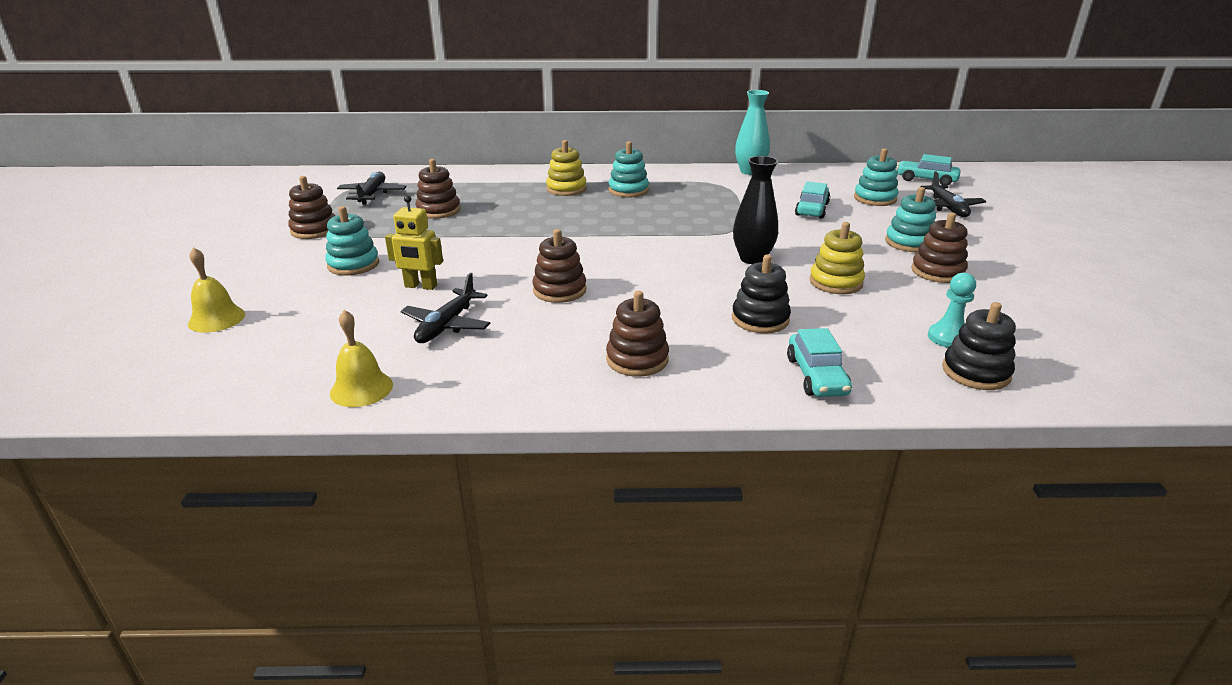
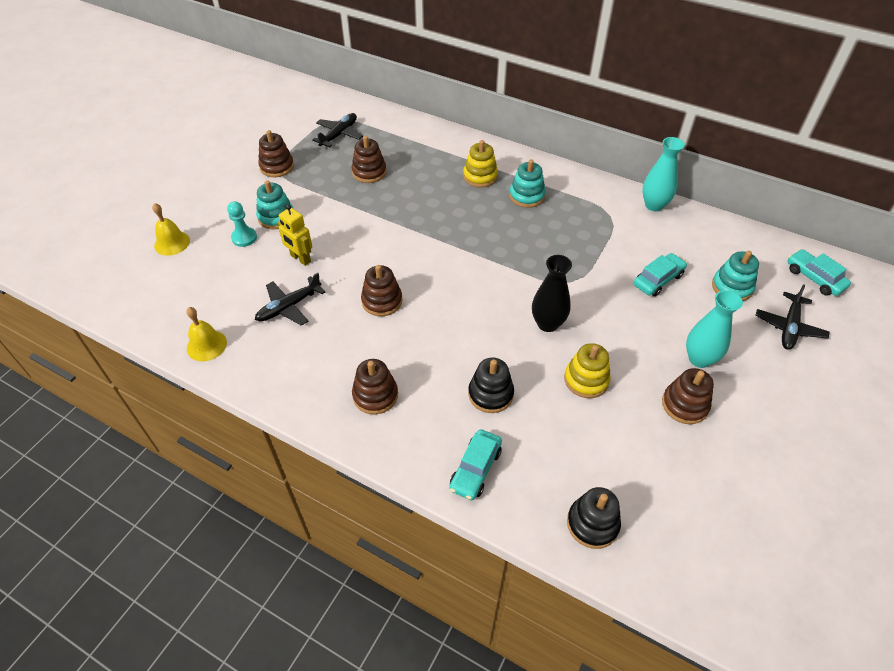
camera: 30 degrees right, 20 degrees up
(909, 243) = (699, 359): turquoise stacking toy -> turquoise vase
(948, 338) = (610, 480): turquoise pawn -> turquoise pawn (244, 238)

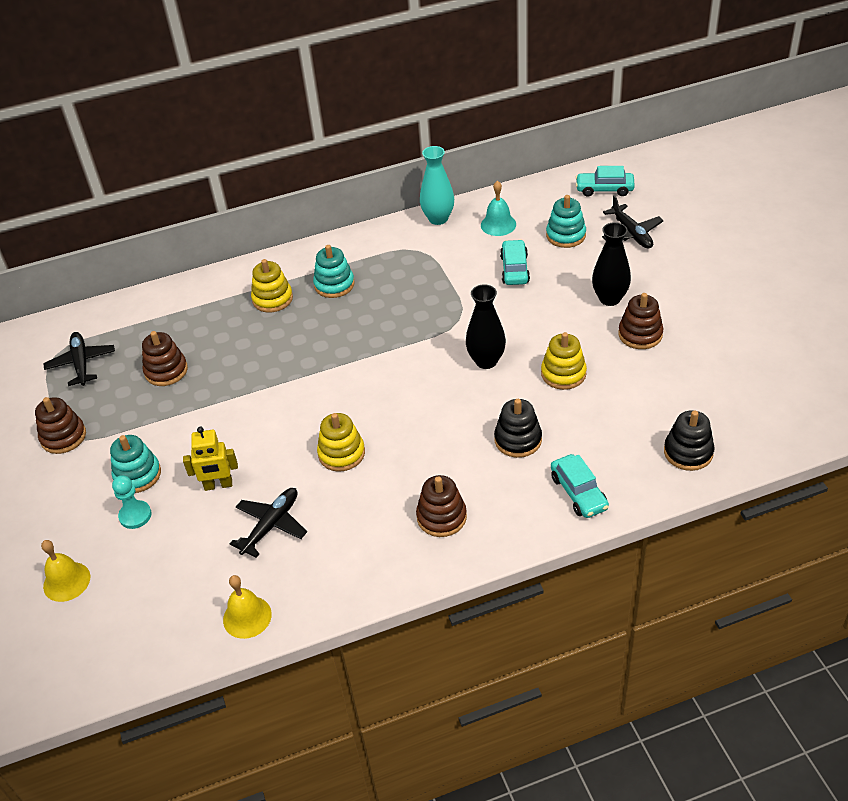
camera: 45 degrees left, 5 degrees down
(289, 306) = (271, 525): black plane -> black plane turned 150 degrees counterclockwise
(382, 301) = (341, 453): brown stacking toy -> yellow stacking toy
(691, 241) = (498, 224): none -> turquoise bell
(699, 359) = (610, 298): turquoise vase -> black vase

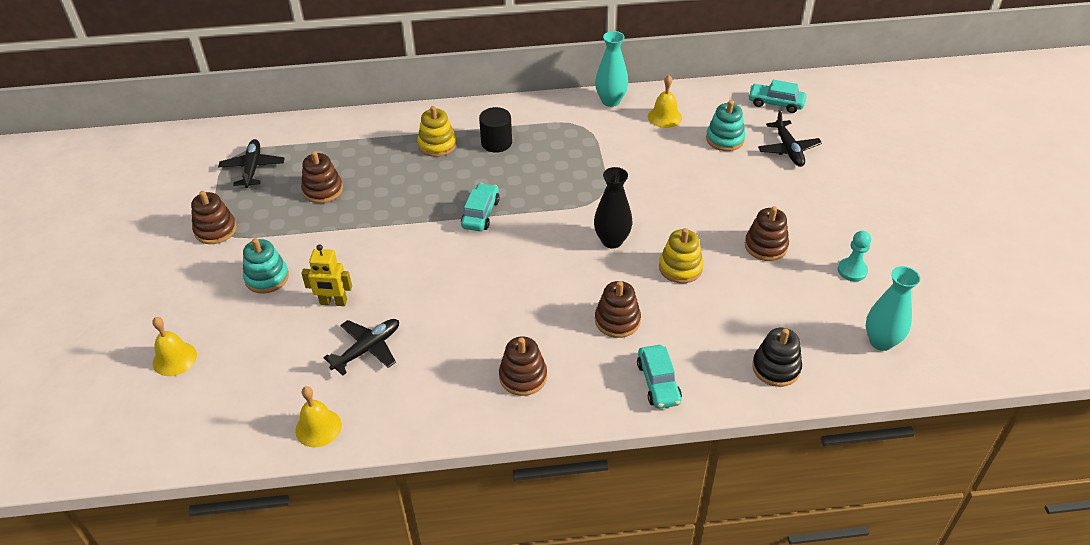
camera: 10 degrees right, 0 degrees up
(135, 515) = (252, 313): turquoise pawn -> turquoise pawn (852, 270)
(334, 285) = (496, 143): turquoise stacking toy -> black cylinder
(341, 453) = (452, 298): yellow stacking toy -> none
(498, 224) = (664, 117): turquoise bell -> yellow bell
(514, 269) = (666, 161): turquoise car -> turquoise car (480, 213)
(518, 440) = (617, 320): black stacking toy -> brown stacking toy
(610, 298) = (747, 206): black vase -> none
(780, 404) = (881, 341): none -> turquoise vase

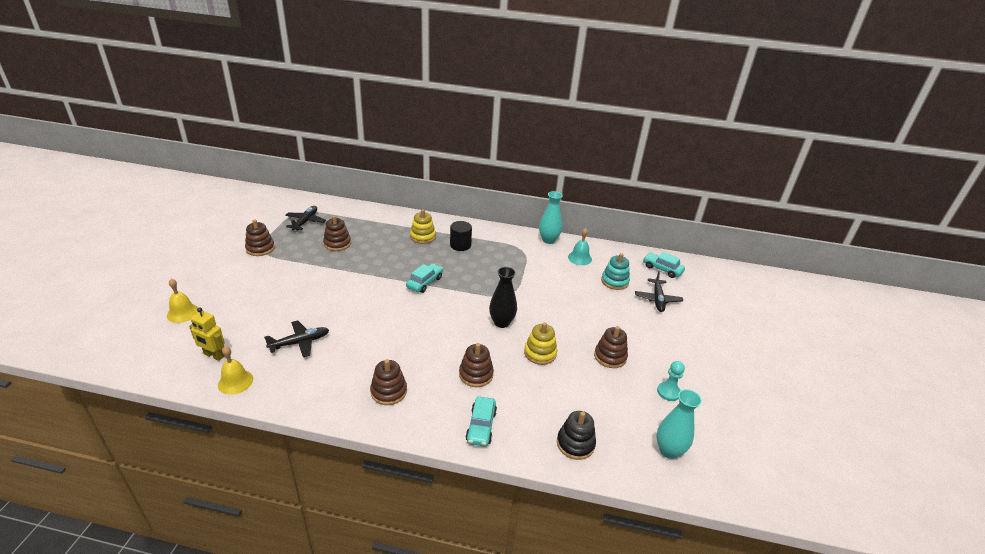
camera: 15 degrees right, 10 degrees down
(267, 277) = (270, 283): turquoise stacking toy -> none
(333, 302) = (299, 308): yellow robot -> yellow robot (214, 355)
(664, 117) = (579, 258): yellow bell -> turquoise bell

